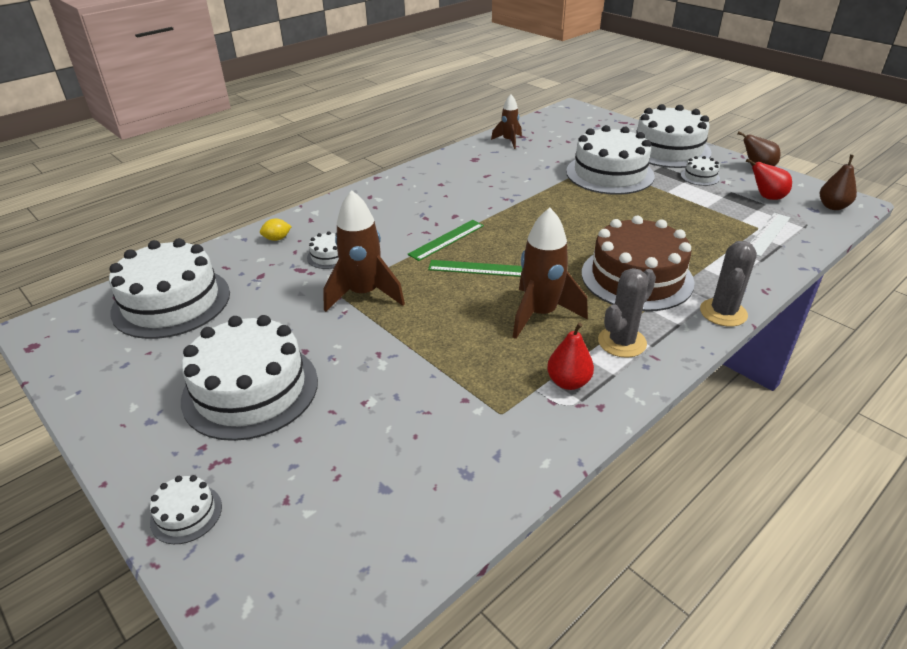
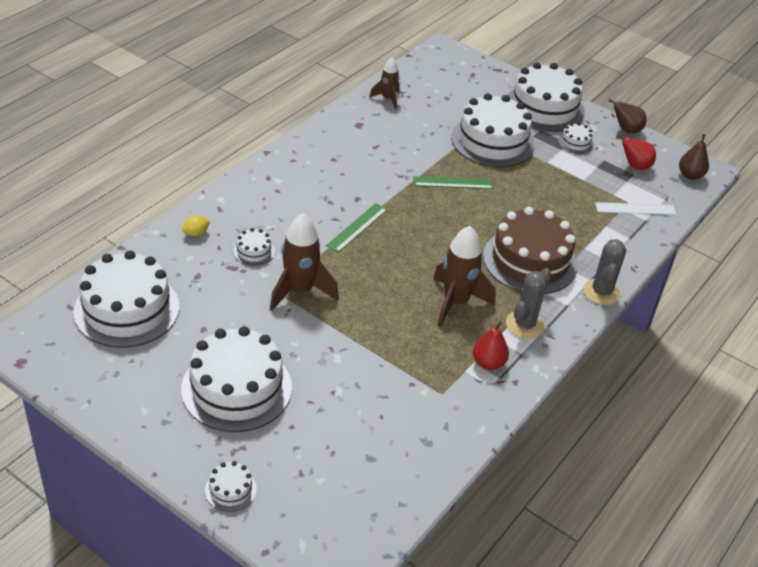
camera: 15 degrees left, 5 degrees up
(477, 268) = (392, 258): green ruler -> green ruler (453, 183)
(767, 234) = (635, 209): white ruler -> white ruler turned 60 degrees clockwise

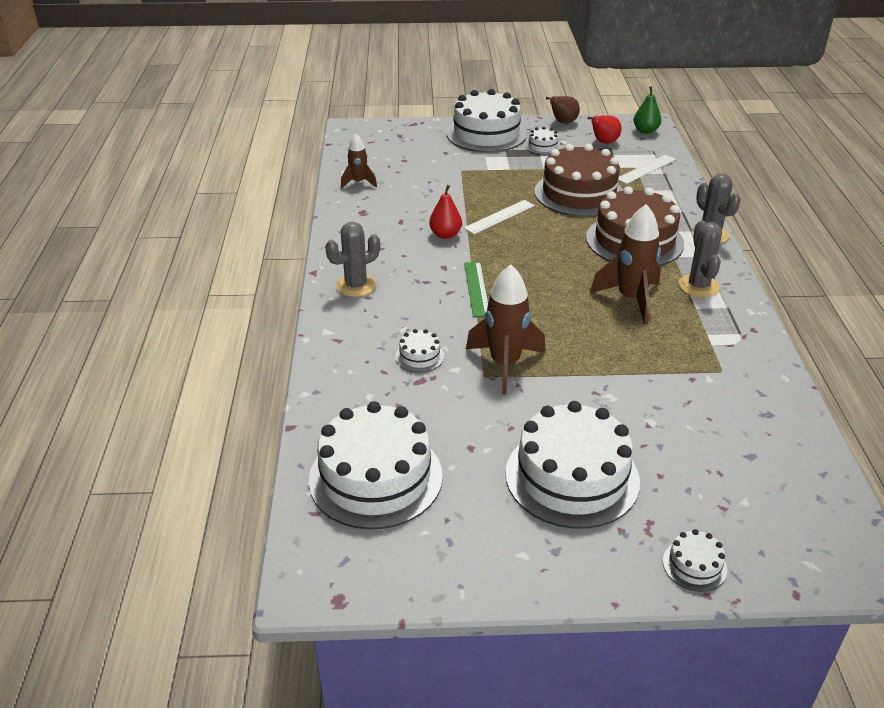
camera: 35 degrees left, 5 degrees down
(196, 233) = (346, 372): yellow lemon -> none
(280, 178) = (356, 286): none -> grey cactus
(453, 183) = (499, 217): green ruler -> white ruler
(488, 363) = (717, 328): red pear -> red pear (445, 235)
(492, 141) = (484, 173): white cake -> none
(544, 198) = (579, 193): none -> brown cake
(690, 175) = (645, 131): brown pear -> green pear

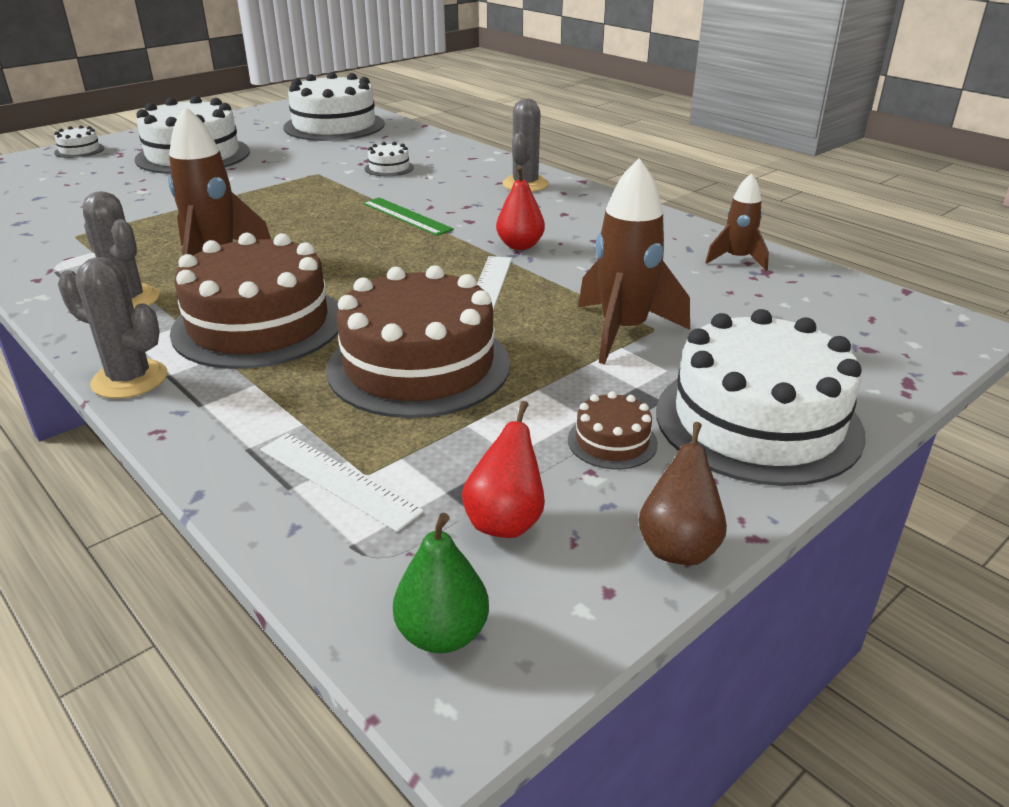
camera: 140 degrees right, 5 degrees down
(505, 364) = (308, 183): brown rocket -> brown rocket (623, 331)
(542, 146) = (612, 441): white cake -> brown cake
(646, 169) = (338, 480): white ruler -> white ruler turned 60 degrees counterclockwise

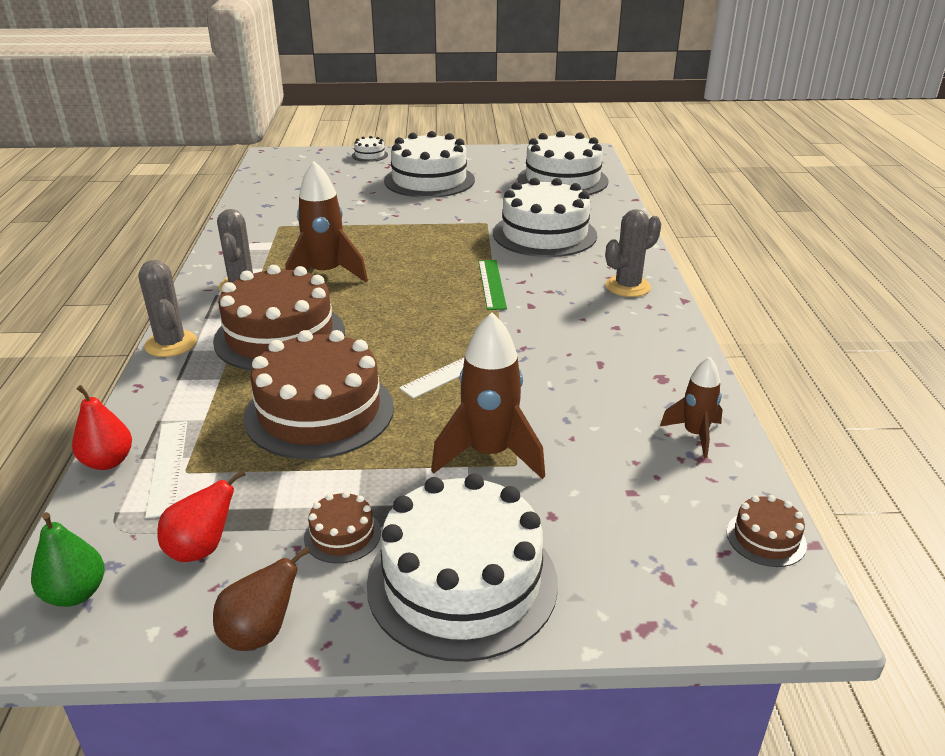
camera: 40 degrees right, 0 degrees up
(389, 168) = (544, 234): white cake -> white cake, size x2.34
(520, 246) = (533, 344): red pear -> red pear (108, 462)
(878, 299) = (766, 538): none -> brown cake

